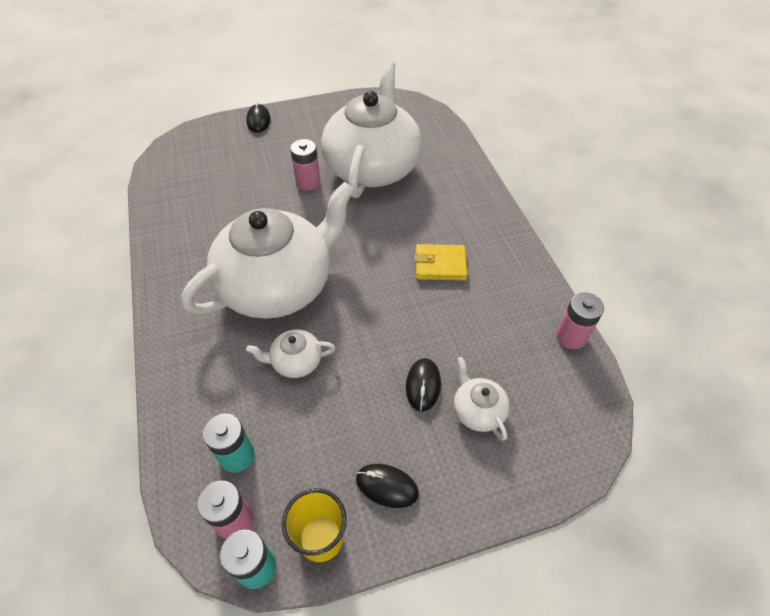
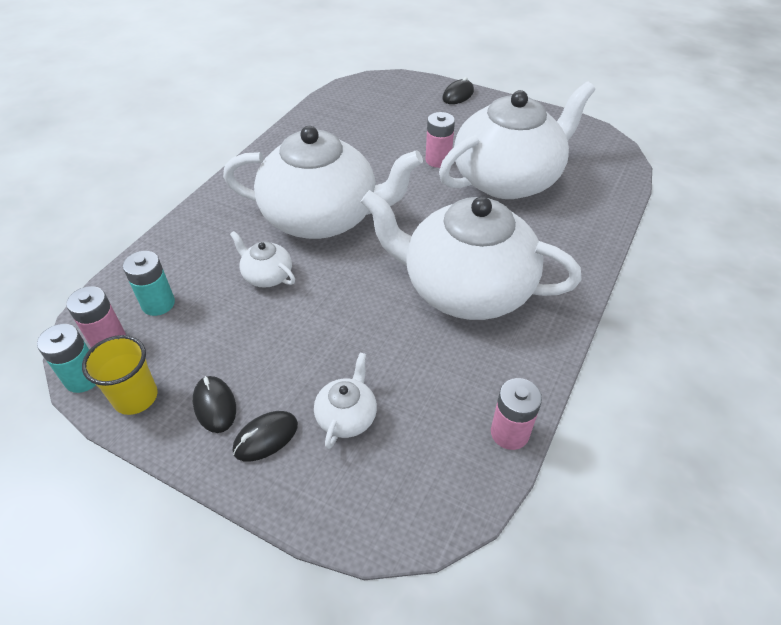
camera: 45 degrees right, 5 degrees down
(423, 385) = (330, 363): black mouse -> black mouse (266, 437)
(440, 265) = (465, 288): yellow wallet -> white teapot

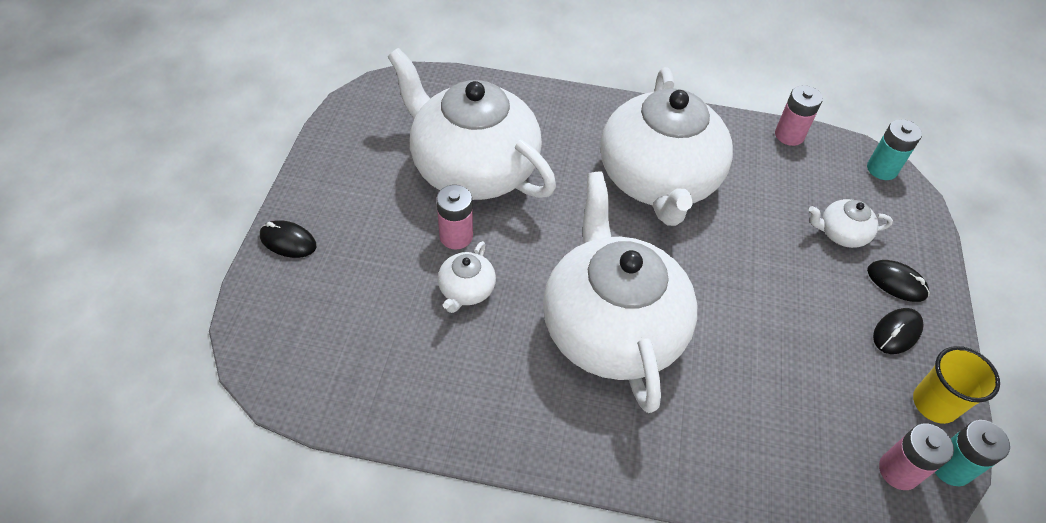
camera: 110 degrees left, 5 degrees up
(158, 304) = (826, 445): turquoise battery -> turquoise battery (882, 169)
(267, 275) = (729, 351): white teapot -> white teapot (466, 290)

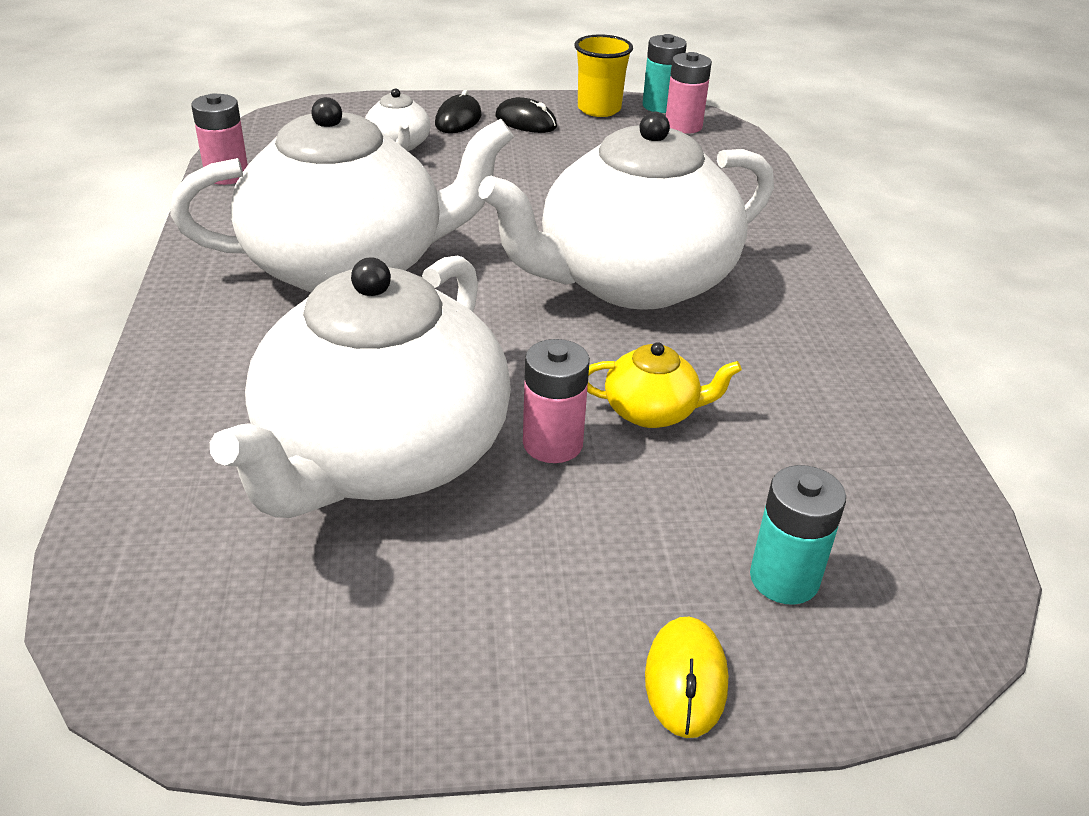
camera: 105 degrees left, 15 degrees down
(288, 241) = (686, 680): black mouse -> yellow mouse
(466, 290) = (652, 411): white teapot -> yellow teapot
(882, 169) = (279, 122): turquoise battery -> turquoise battery (784, 578)

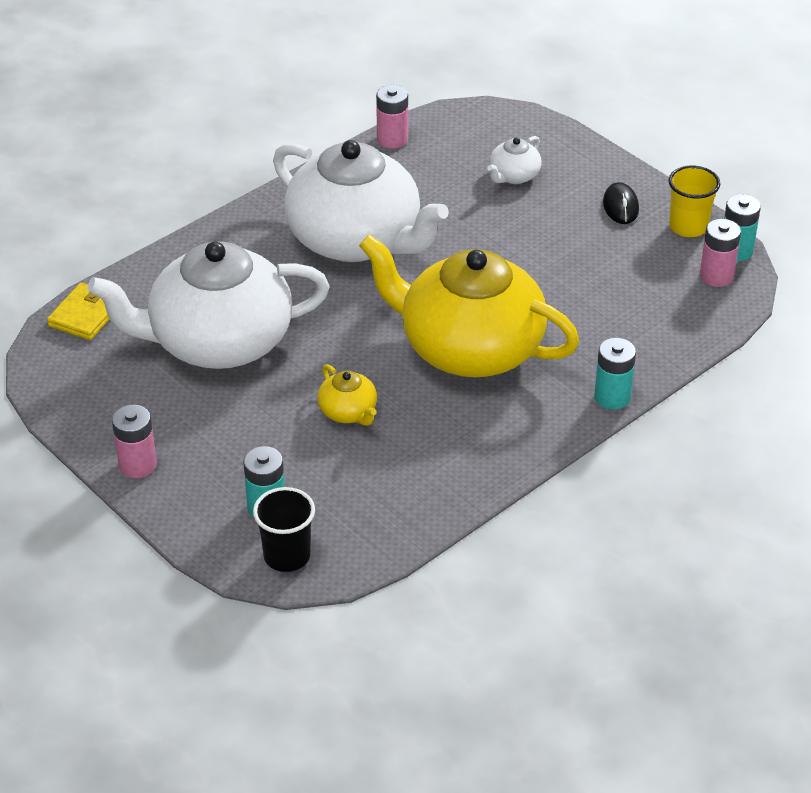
camera: 55 degrees right, 5 degrees up
(131, 564) = (86, 315): none -> yellow wallet
(458, 120) = (582, 178): black mouse -> none
(552, 443) = (285, 391): pink battery -> pink battery (138, 465)
(632, 281) = (469, 348): white teapot -> yellow teapot
(686, 680) = (174, 501): yellow mouse -> none
(803, 239) = (612, 397): none -> turquoise battery
(910, 609) = (287, 556): none -> black cup

